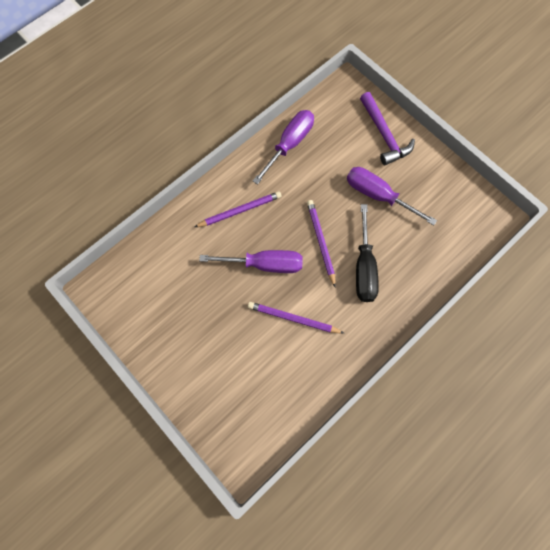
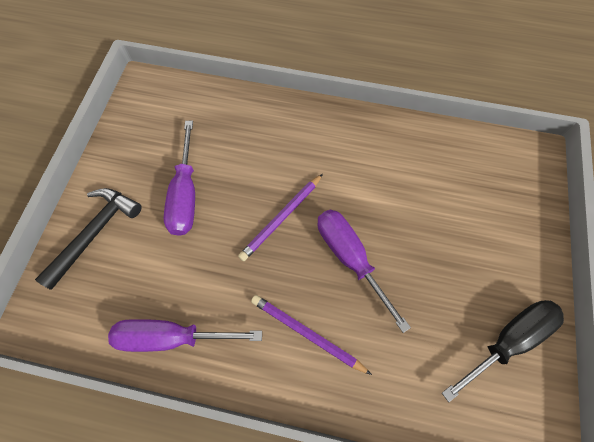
camera: 125 degrees left, 5 degrees down
(293, 318) = (382, 193): purple pencil -> none
(364, 267) = (279, 163): black screwdriver -> black screwdriver (507, 341)
(384, 134) = (95, 233): purple hammer -> black hammer

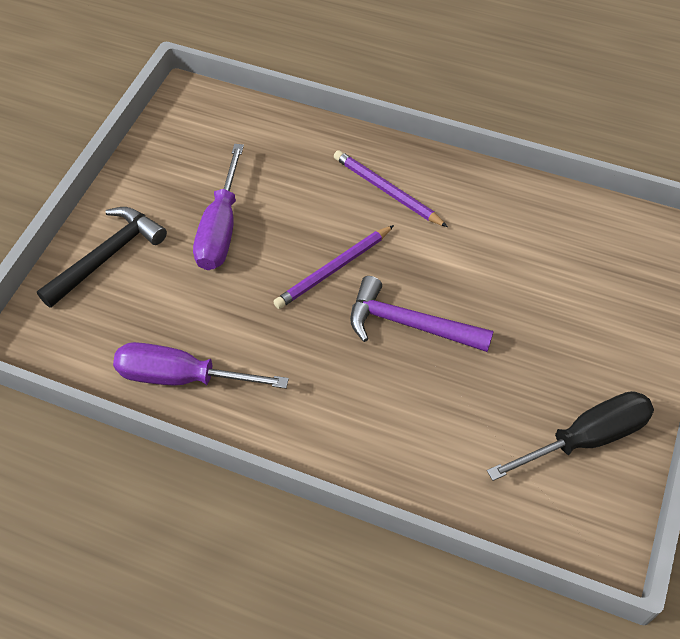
camera: 10 degrees right, 10 degrees down
(307, 333) = (341, 396): purple pencil -> purple pencil (387, 191)
(350, 258) = (410, 324): purple screwdriver -> purple hammer

